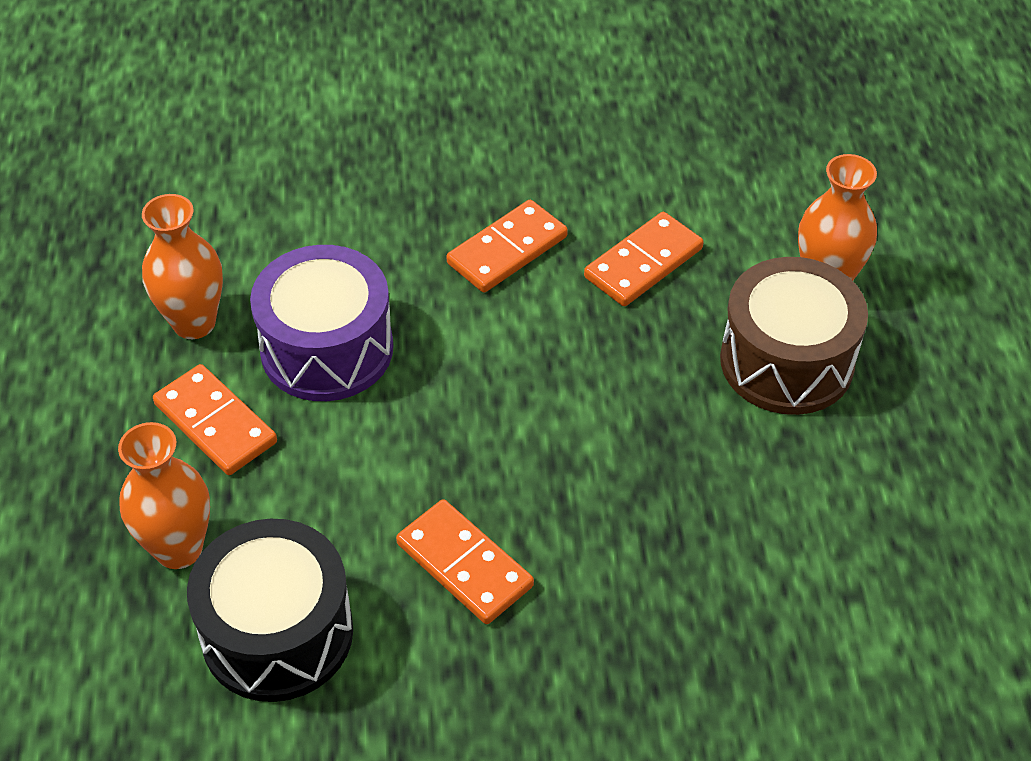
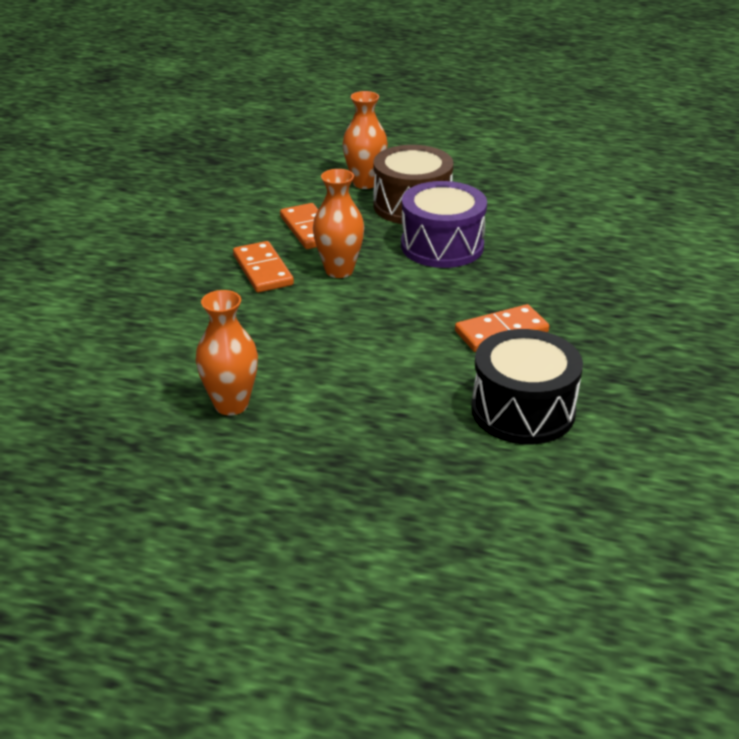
camera: 70 degrees left, 15 degrees down
(178, 549) = (435, 442): orange vase -> orange vase (339, 270)
(216, 423) = (333, 409): orange domino -> none
(327, 349) = (297, 352): purple drum -> purple drum (442, 246)

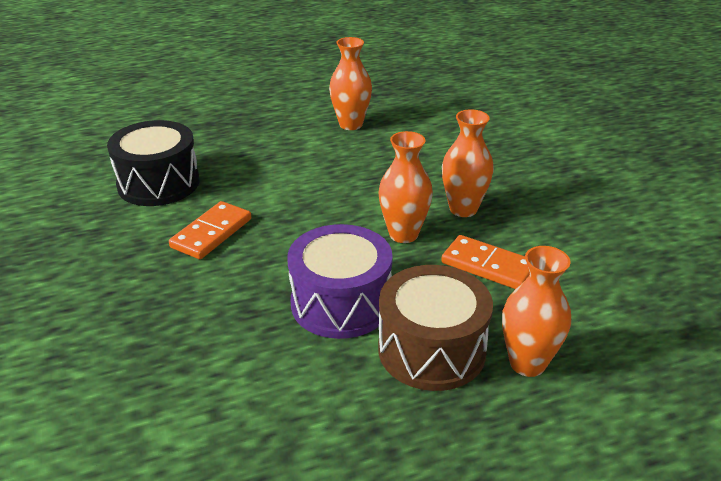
camera: 145 degrees right, 0 degrees up
(263, 270) = (463, 209): orange domino -> orange vase

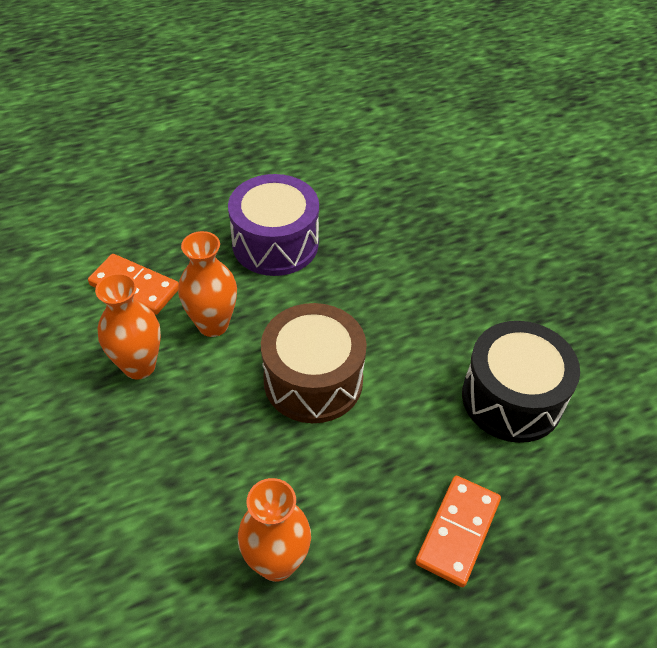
camera: 175 degrees right, 15 degrees up
(211, 233) = (416, 319): orange domino -> orange domino (458, 532)
(431, 350) = (203, 207): brown drum -> brown drum (313, 380)
(527, 363) = (132, 199): orange vase -> none

